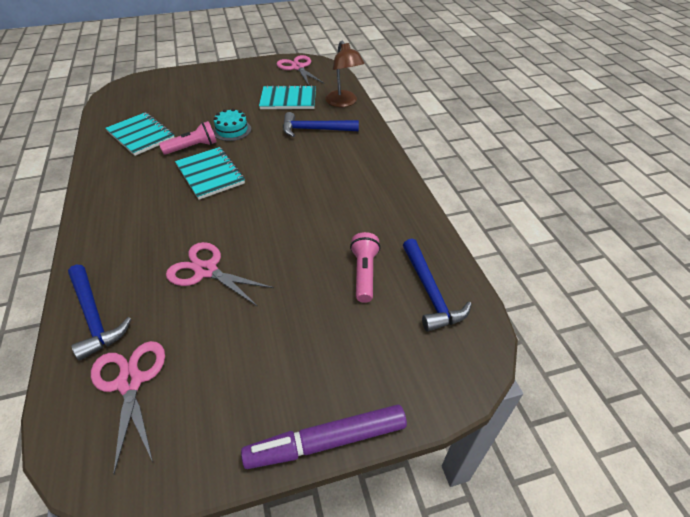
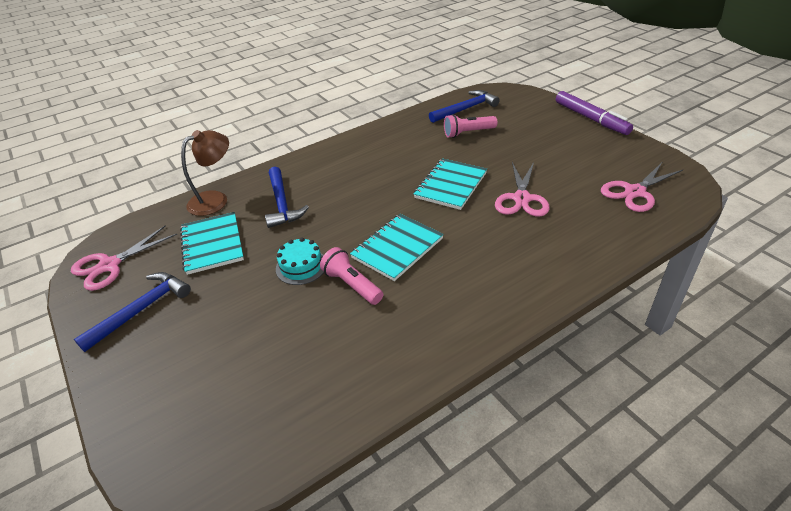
camera: 105 degrees left, 5 degrees down
(94, 317) = (613, 235): blue hammer -> blue hammer (141, 310)
(141, 135) = (342, 353): turquoise notebook -> turquoise notebook (450, 185)

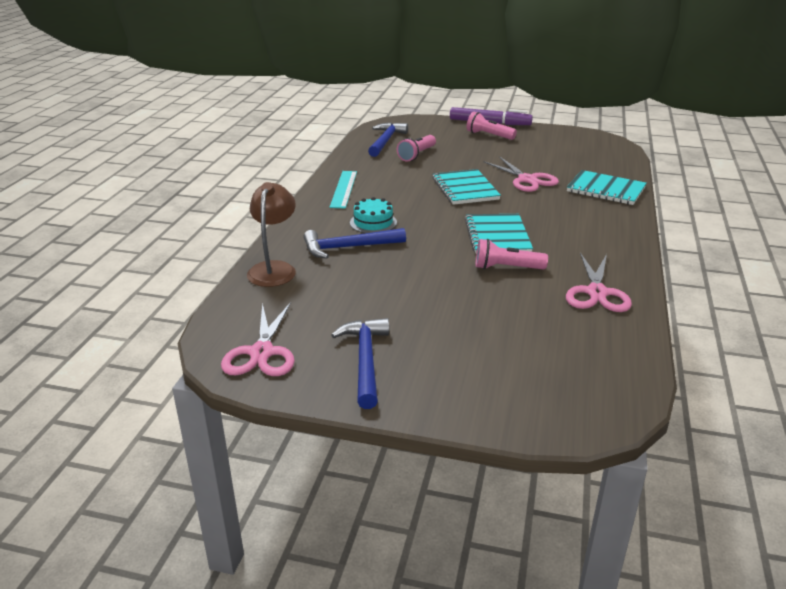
camera: 45 degrees left, 10 degrees down
(212, 244) = (339, 296): turquoise notebook -> turquoise notebook (606, 190)
(282, 204) = (348, 247): blue hammer -> blue hammer turned 135 degrees clockwise
(301, 266) = (447, 275): turquoise cake -> turquoise cake (373, 222)
(362, 146) = (344, 189): none -> turquoise ruler
(566, 133) = (489, 135): none -> pink flashlight
(634, 192) = (586, 154): pink scissors -> pink scissors (596, 293)

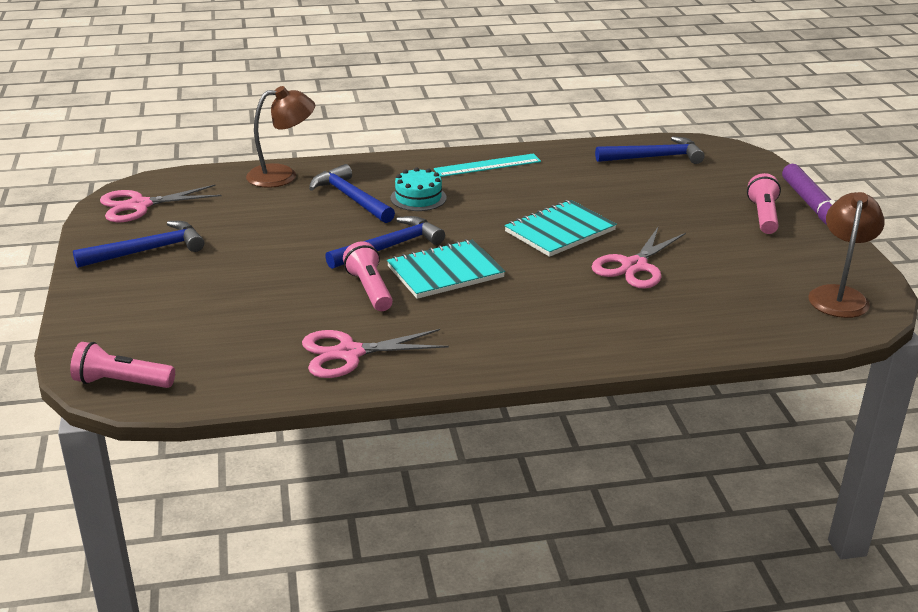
camera: 65 degrees right, 0 degrees up
(417, 155) = (632, 184): pink flashlight -> pink flashlight (121, 383)
(445, 248) = (390, 247): none -> blue hammer
(590, 143) = (839, 295): none -> brown lamp
(606, 190) = (663, 328): turquoise notebook -> none

